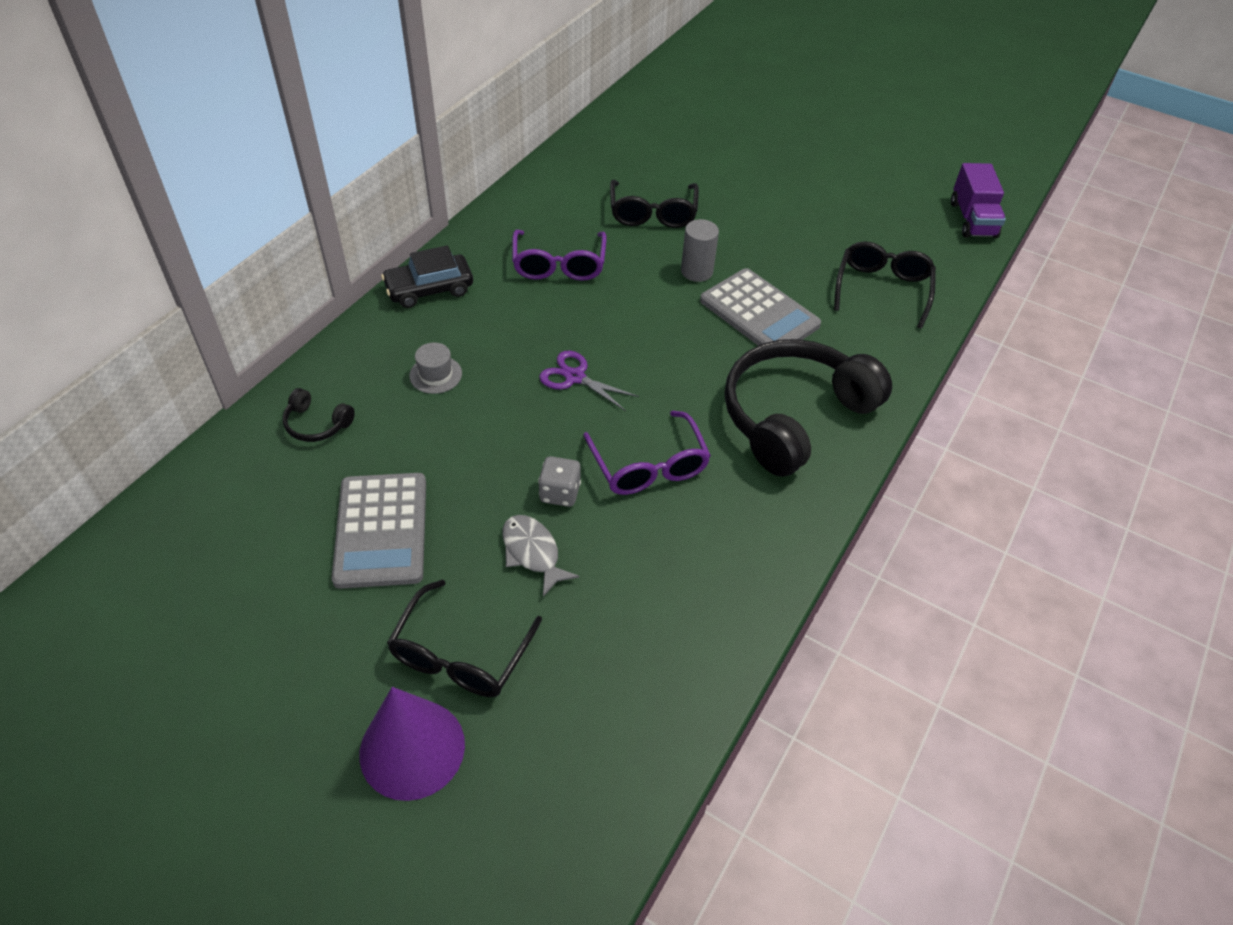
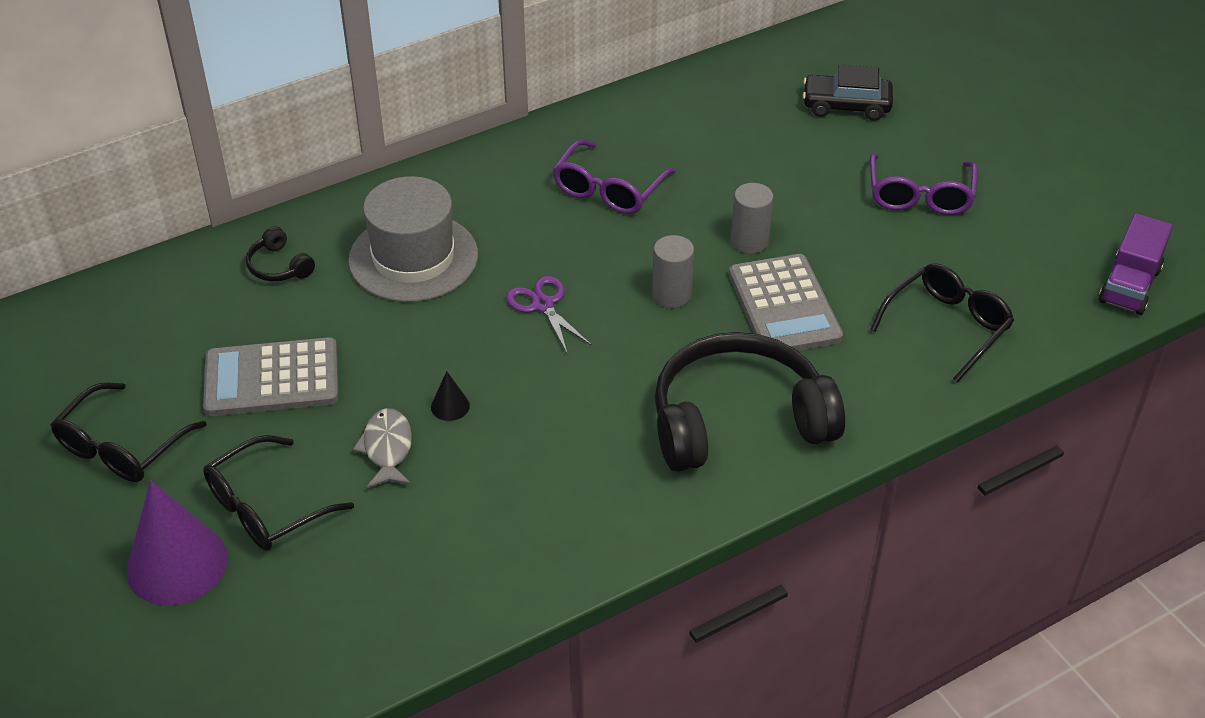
camera: 30 degrees right, 5 degrees down
(381, 530) = (272, 379): grey calculator -> grey calculator turned 60 degrees clockwise
(429, 289) = (464, 174): black car -> black car (846, 106)
(435, 374) = (413, 258): grey hat -> grey hat, size x2.33
(560, 493) = (450, 406): grey dice -> black cone
(648, 465) = (552, 413): purple glasses -> purple glasses (920, 195)
(653, 213) = (749, 166): black glasses -> black glasses (122, 446)
(670, 333) = (672, 295): none -> grey cylinder

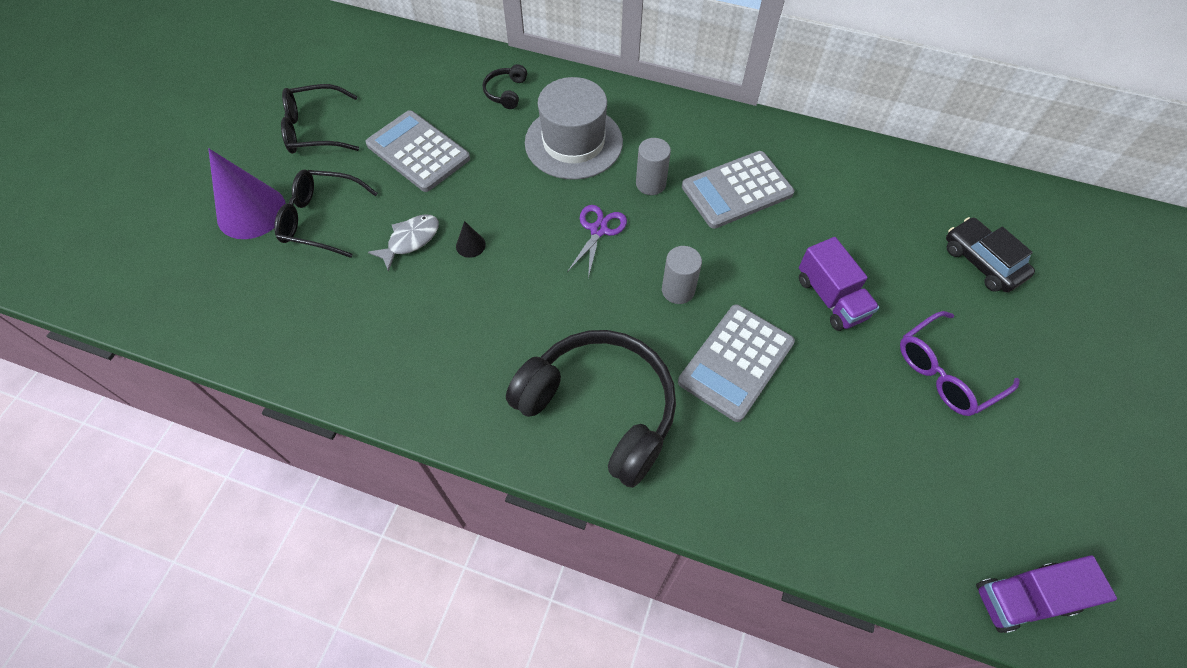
camera: 50 degrees right, 15 degrees up
(609, 189) = (737, 190): purple glasses -> grey calculator
(749, 241) = (776, 299): grey cylinder -> grey cylinder (650, 184)
(785, 209) = (831, 298): none -> purple truck
(947, 327) = (826, 484): black glasses -> none

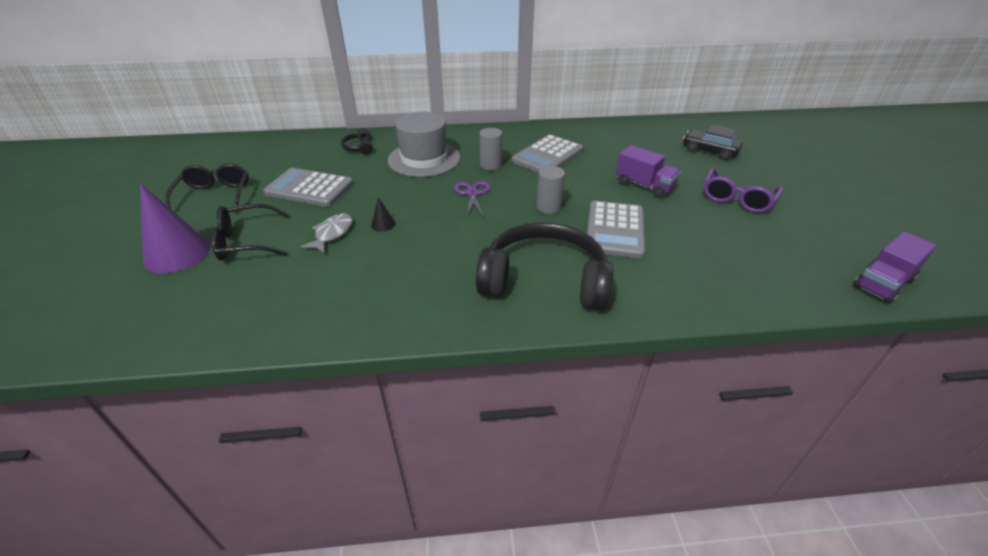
camera: 25 degrees left, 20 degrees down
(315, 129) = (215, 196): black glasses -> black glasses turned 120 degrees clockwise

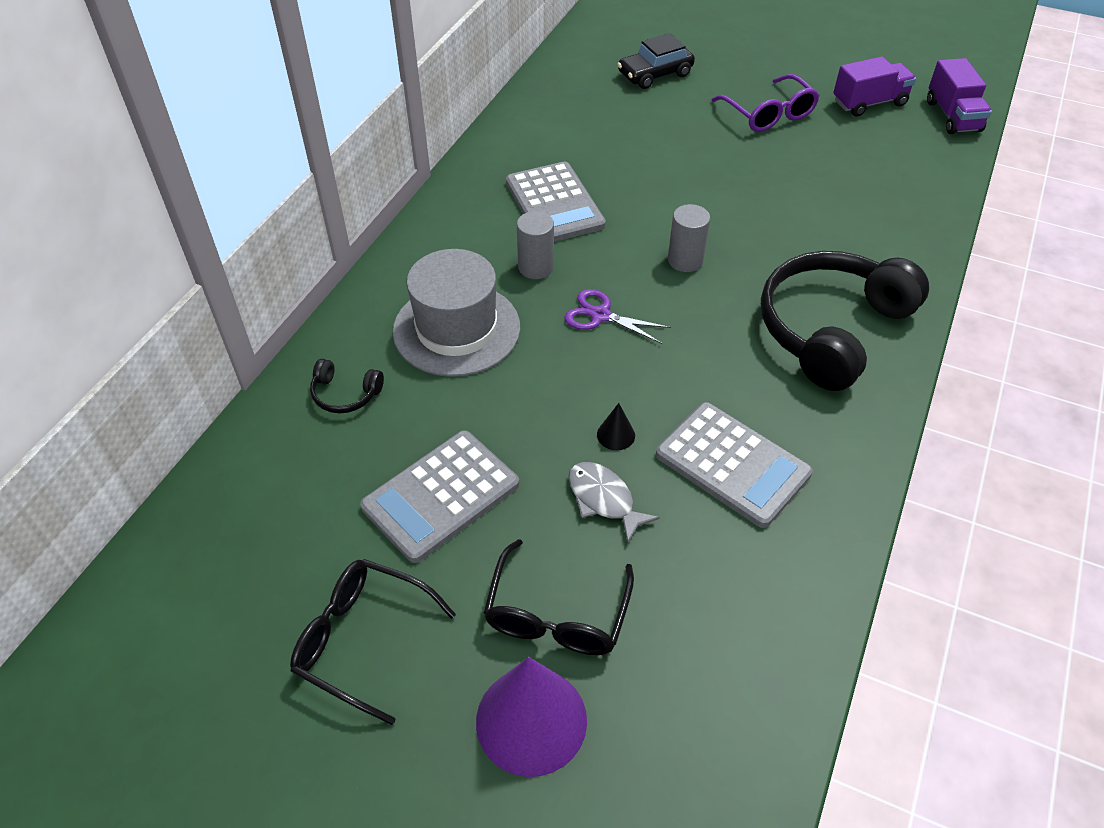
camera: 60 degrees left, 10 degrees up
(615, 230) = (769, 230): grey calculator -> grey calculator (732, 464)
(644, 186) = (694, 162): purple truck -> purple truck (869, 103)

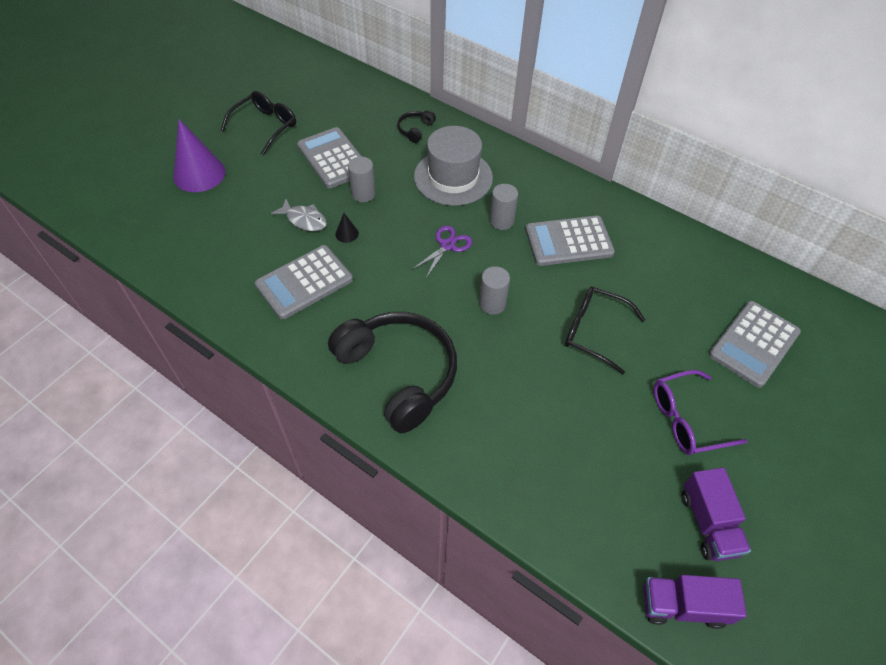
camera: 100 degrees right, 5 degrees up
(521, 432) = (363, 194): none -> grey cylinder
(557, 614) = (246, 190): black glasses -> black glasses (594, 332)
(604, 499) = (304, 220): grey fish -> grey fish turned 60 degrees clockwise
(655, 74) = (754, 344): black car -> grey calculator

